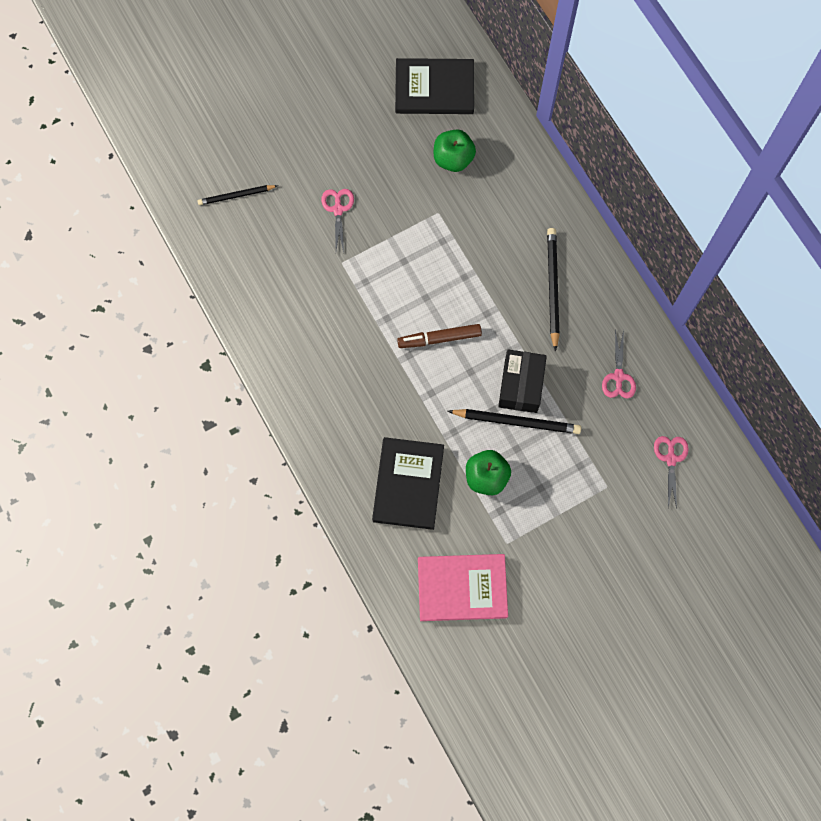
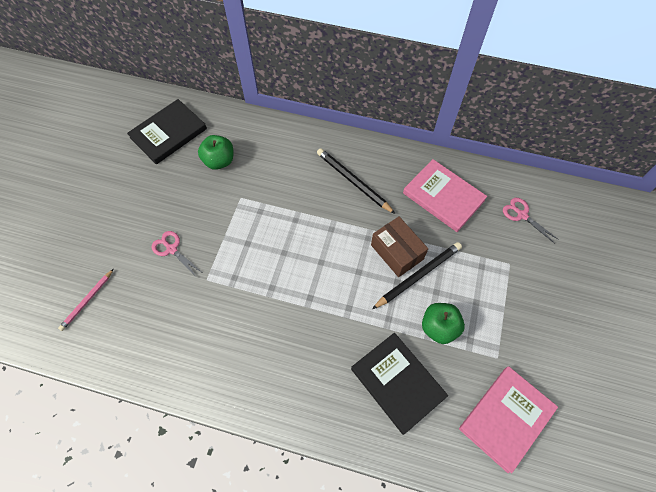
camera: 45 degrees left, 10 degrees down
(236, 195) = (87, 300): black pencil -> pink pencil
(439, 338) = (318, 269): brown marker -> none
(521, 385) = (397, 252): black box -> brown box
(618, 376) = (443, 197): pink scissors -> pink book

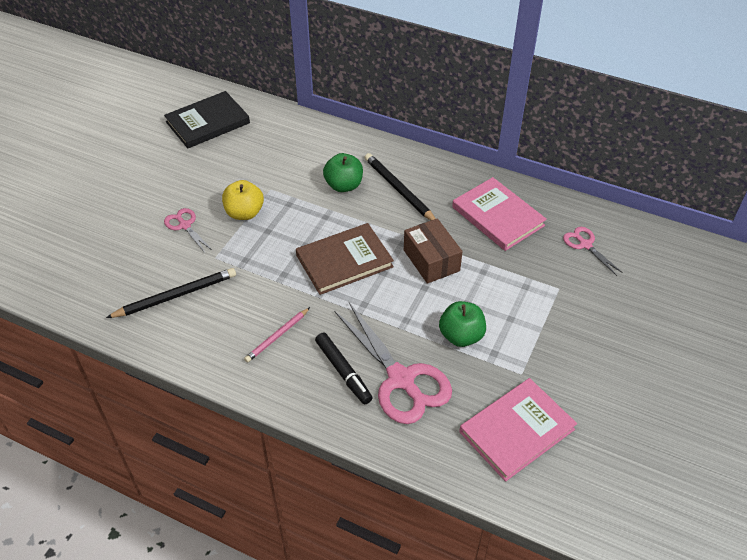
camera: 10 degrees right, 15 degrees down
(87, 300) = (85, 259): pink pencil -> pink pencil (277, 336)
(219, 161) = (256, 153): green apple -> green apple (344, 185)
(223, 227) = (244, 213): none -> yellow apple
(322, 265) = (344, 261): none -> brown book
(346, 383) = (343, 372): none -> black marker
(397, 382) = (401, 379): black book -> pink scissors
(418, 276) = (450, 285): black pencil -> black pencil (175, 296)

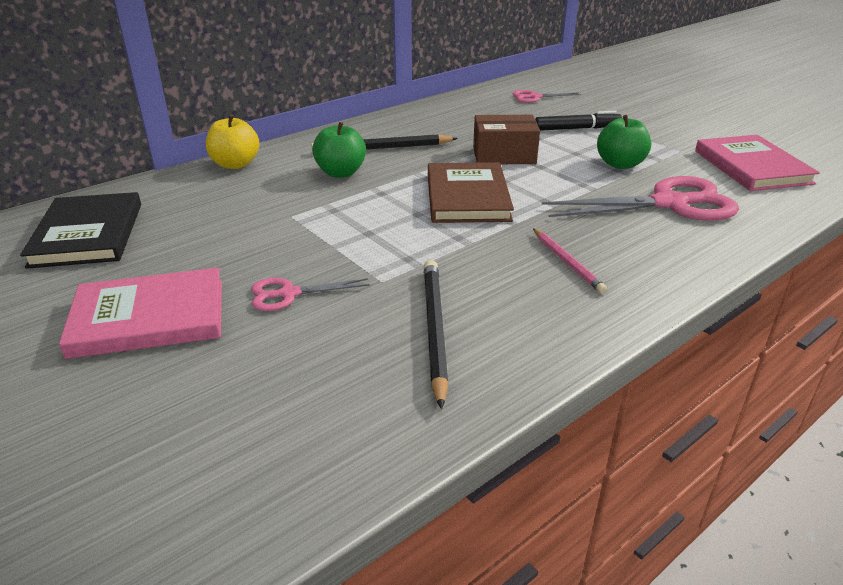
camera: 65 degrees left, 15 degrees down
(244, 213) = (316, 242): yellow apple -> yellow apple (235, 164)
(343, 372) = (646, 232): black marker -> black marker (577, 129)
(498, 216) = (468, 117): pink book -> pink book (149, 317)

